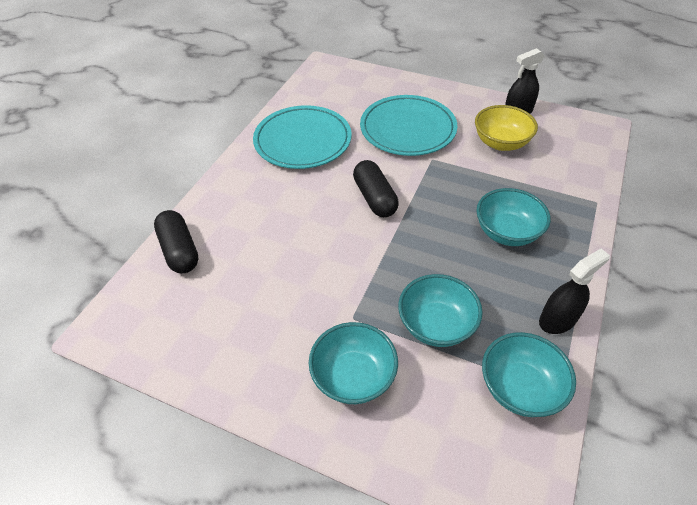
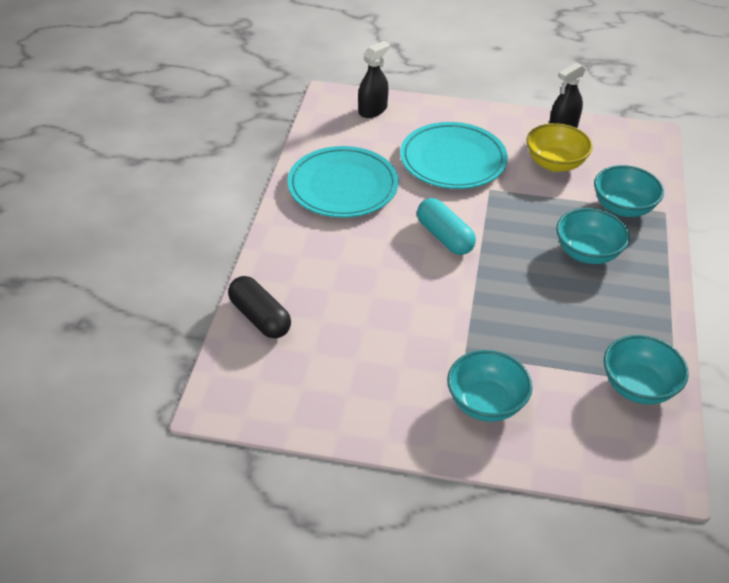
camera: 15 degrees left, 5 degrees down
(375, 198) = (444, 237): black capsule -> turquoise capsule
(436, 325) = (547, 347): turquoise bowl -> turquoise bowl (623, 207)
(557, 320) = (656, 325): black spray bottle -> black spray bottle (372, 110)

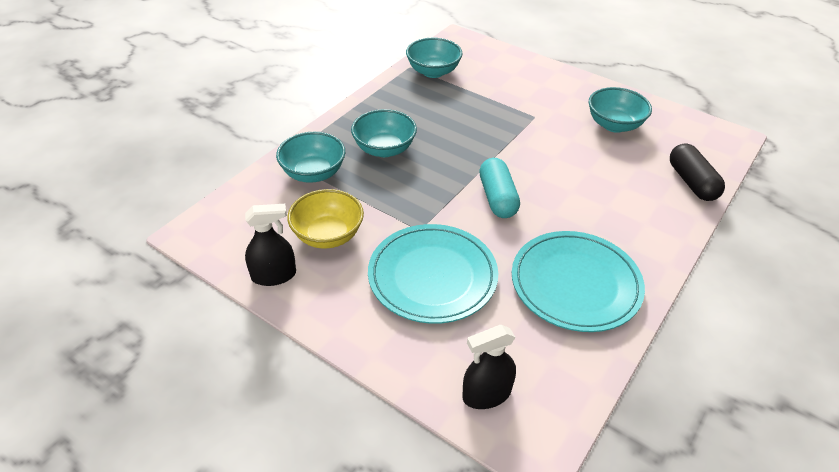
camera: 155 degrees left, 0 degrees up
(486, 403) = (538, 90): turquoise bowl -> turquoise bowl (614, 125)

